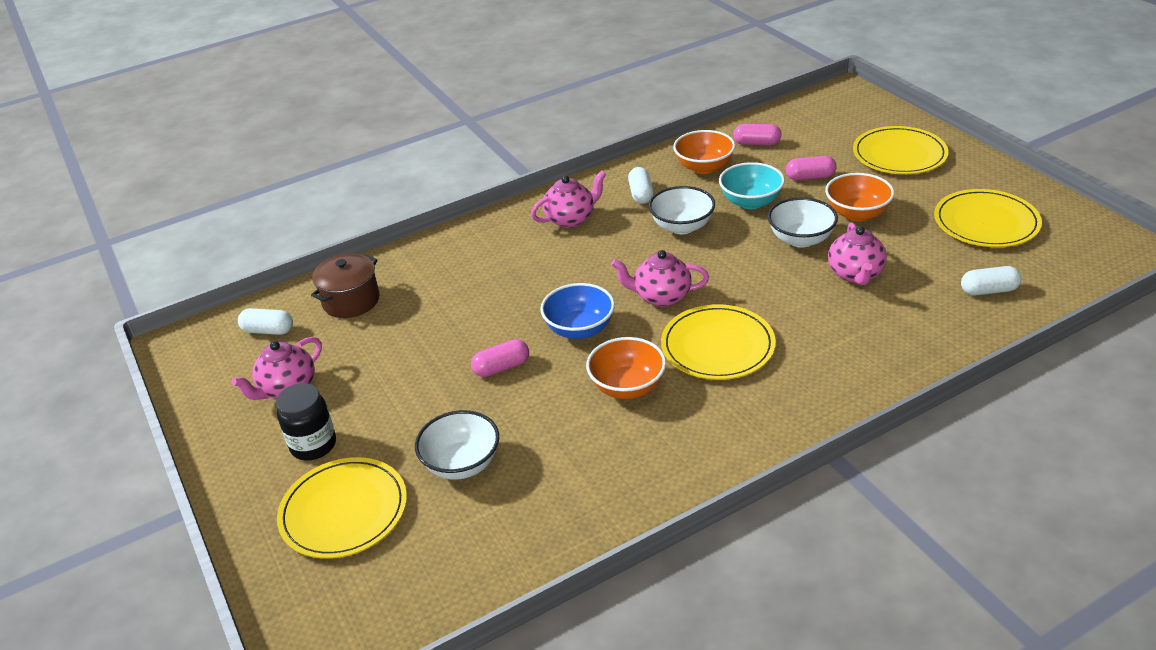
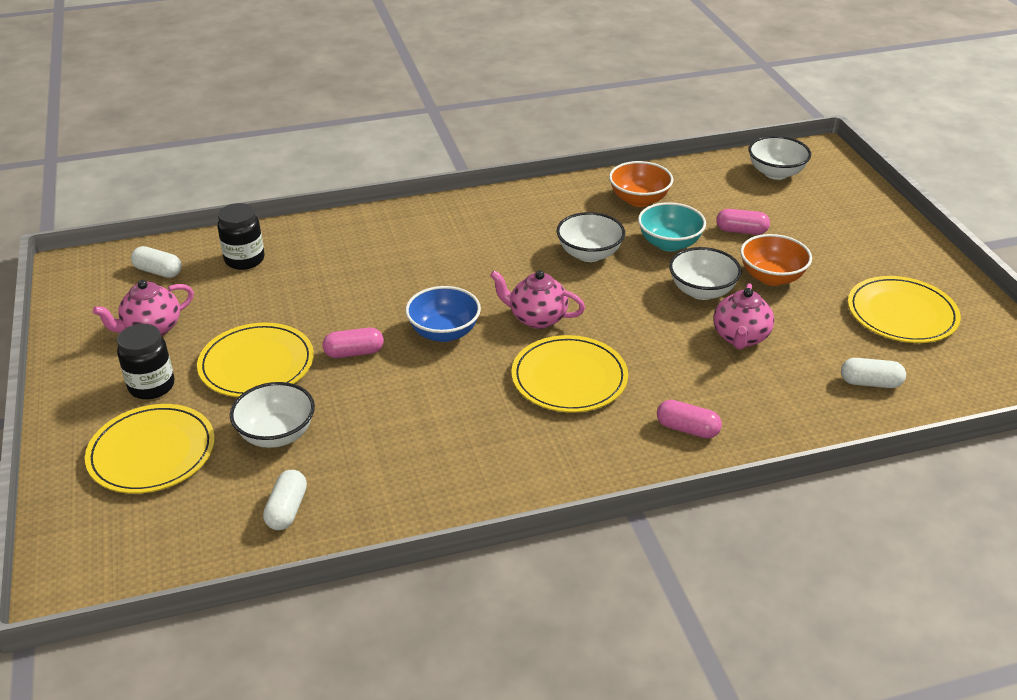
camera: 10 degrees right, 0 degrees up
(351, 301) = (244, 260): brown pot -> black jar
(571, 219) = (484, 224): pink teapot -> none
(627, 387) = (463, 397): orange bowl -> none
(641, 194) = (564, 214): white capsule -> white capsule (287, 510)
(757, 143) = (703, 186): pink capsule -> pink capsule (687, 429)
(816, 118) = (775, 173): none -> white bowl
(899, 154) = (844, 226): yellow plate -> yellow plate (256, 364)

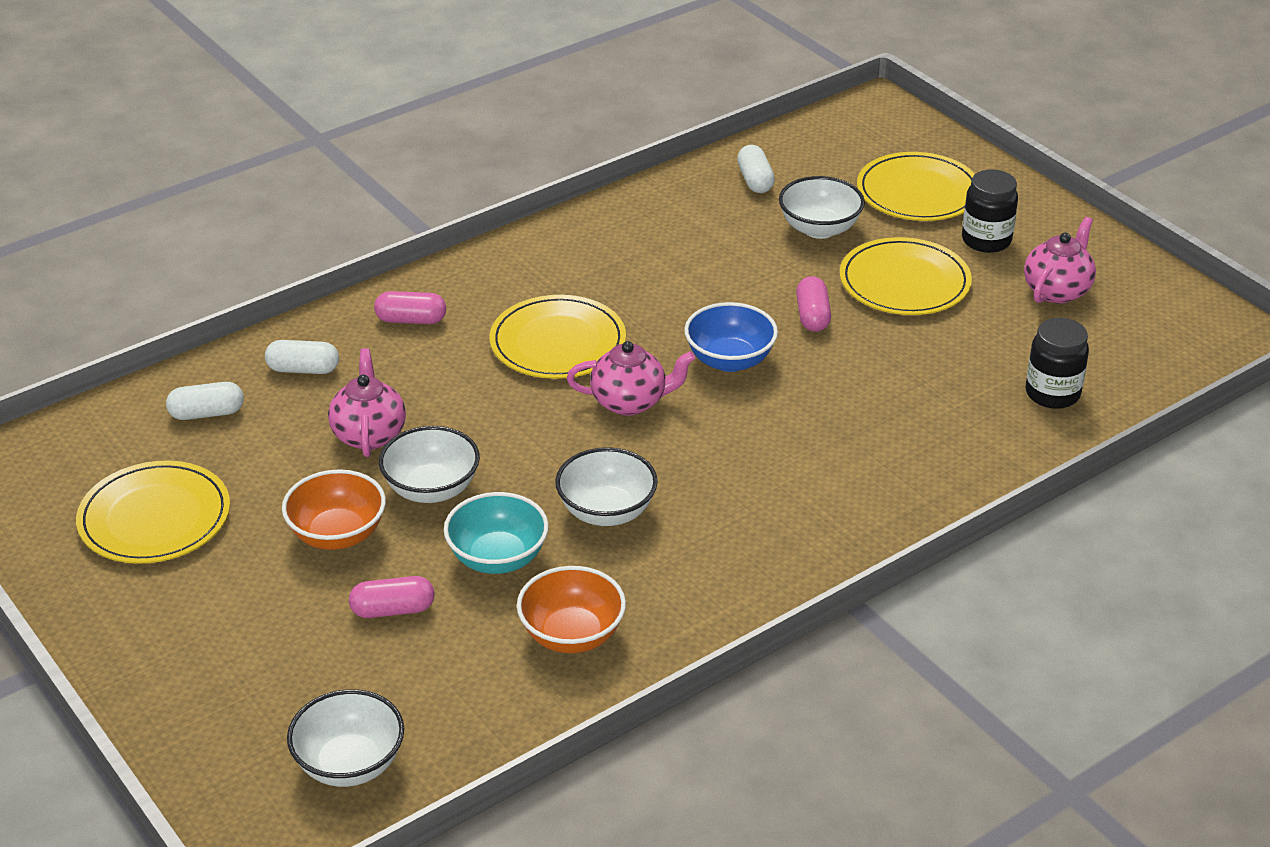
camera: 160 degrees right, 0 degrees up
(158, 271) = (1136, 354): white capsule -> white capsule (303, 369)
(354, 353) = (812, 316): pink capsule -> pink capsule turned 60 degrees counterclockwise

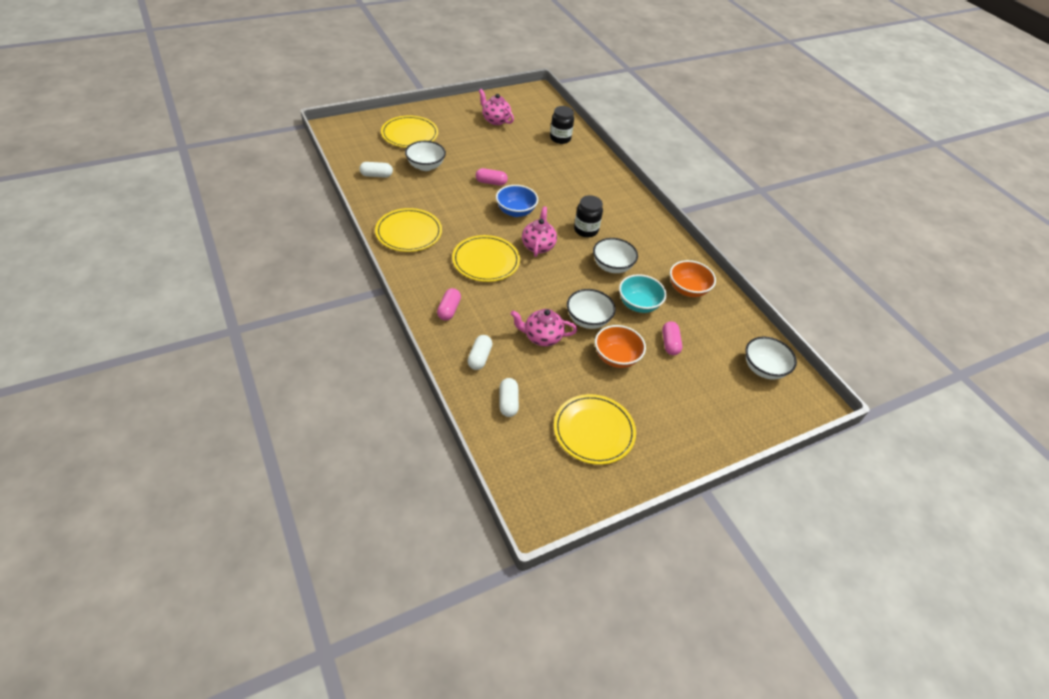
camera: 85 degrees left, 10 degrees up
(904, 282) = (475, 154): yellow plate -> yellow plate (409, 232)
(986, 240) = (454, 127): black jar -> black jar (586, 230)

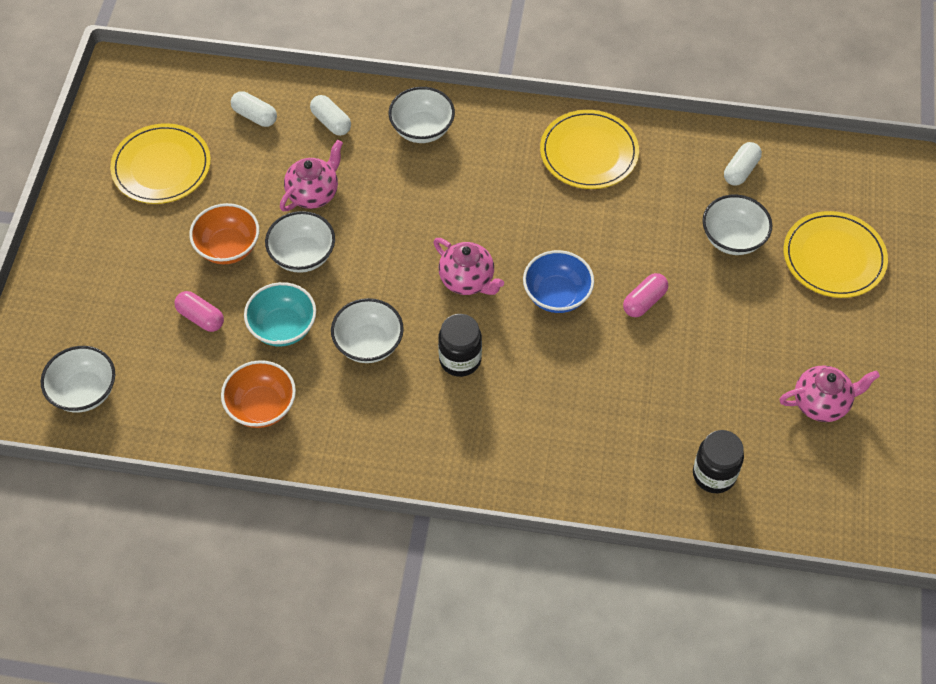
camera: 130 degrees right, 10 degrees up
(449, 310) = (422, 129): pink capsule -> white bowl
(486, 261) = (479, 207): yellow plate -> none

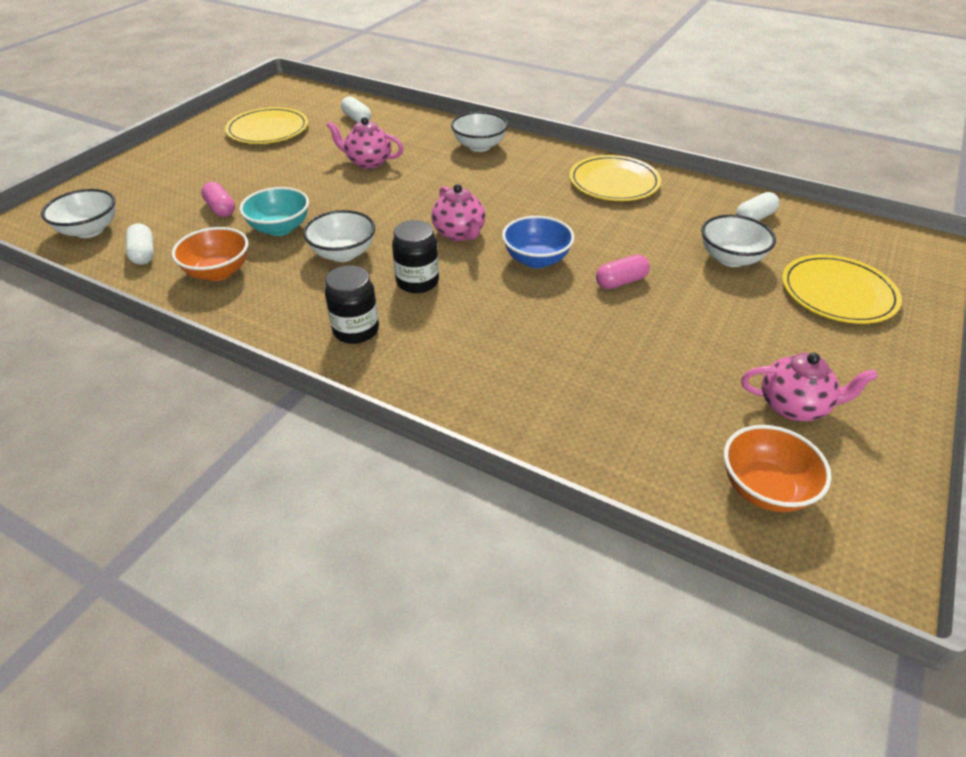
camera: 20 degrees right, 15 degrees down
(228, 248) = (277, 177): orange bowl -> orange bowl (764, 488)
(302, 255) = (331, 192): white bowl -> none
(313, 193) = (368, 162): pink teapot -> pink teapot turned 135 degrees counterclockwise
(331, 122) = (411, 131): white capsule -> white capsule (143, 254)
(714, 474) = (638, 438): black jar -> black jar (356, 330)

